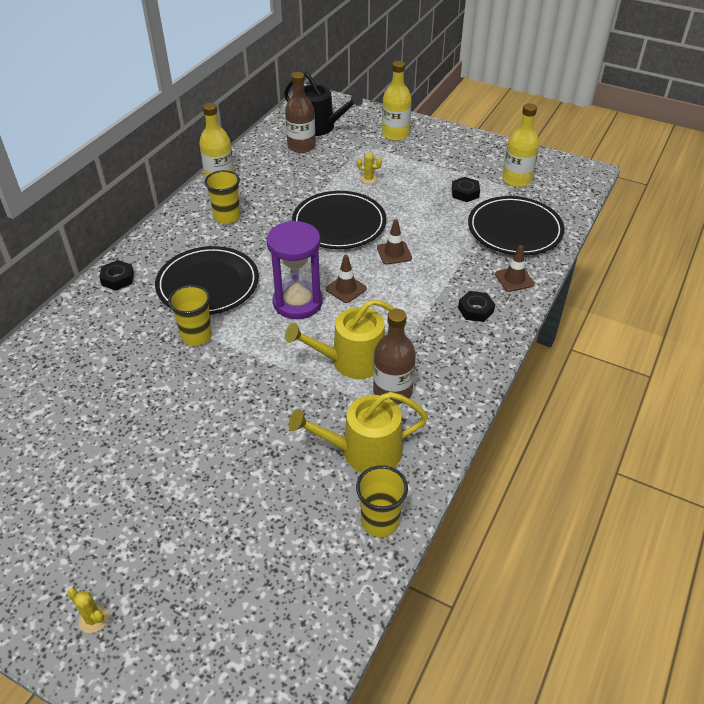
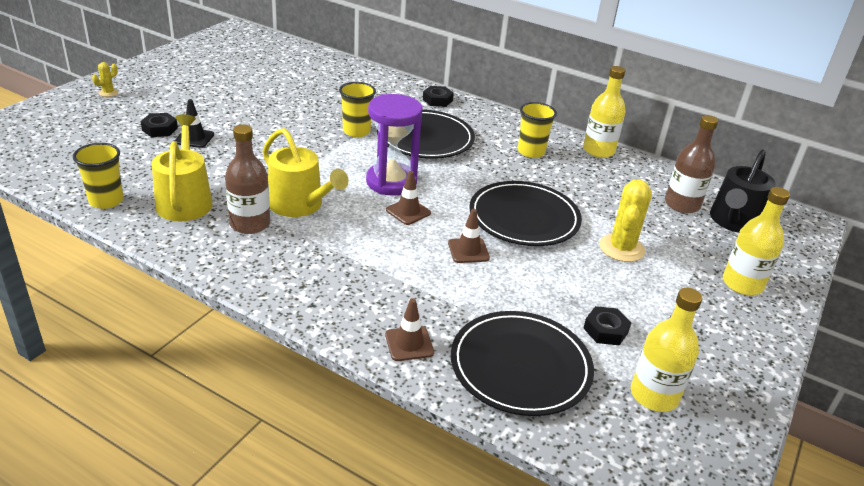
camera: 90 degrees right, 10 degrees down
(226, 476) = (194, 138): none -> black traffic cone
(351, 361) = (300, 205): yellow watering can -> yellow watering can turned 150 degrees clockwise
(368, 179) = (621, 248): yellow cactus -> yellow cactus, size x1.98
(475, 310) = (356, 299): black nut -> black nut (160, 129)

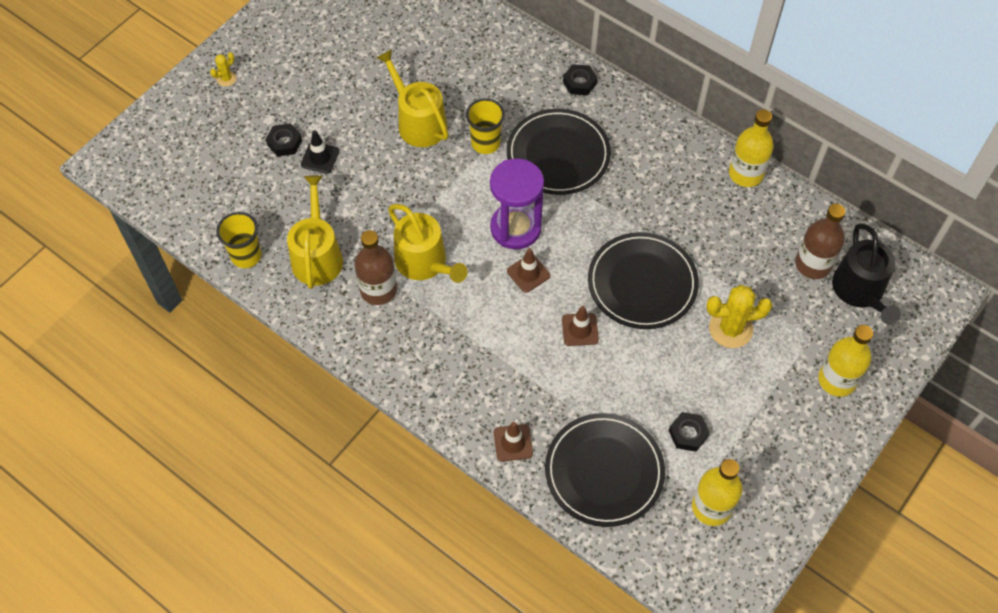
camera: 10 degrees right, 25 degrees up
(292, 119) = (418, 122): none -> yellow watering can
(531, 152) = (669, 177): yellow cup -> none
(621, 248) = (730, 329): yellow cactus -> yellow cactus turned 60 degrees clockwise
(733, 221) = (860, 291): black watering can -> black watering can turned 45 degrees counterclockwise

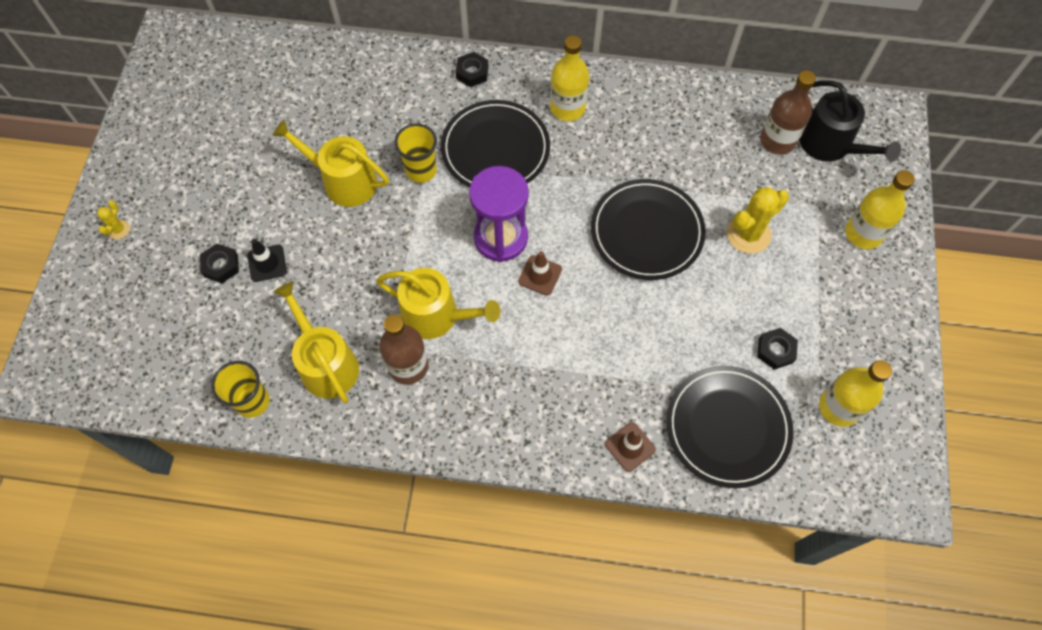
camera: 30 degrees left, 5 degrees up
(580, 329) = (620, 304): brown traffic cone -> none
(746, 174) = (670, 87): yellow bottle -> yellow bottle (567, 108)

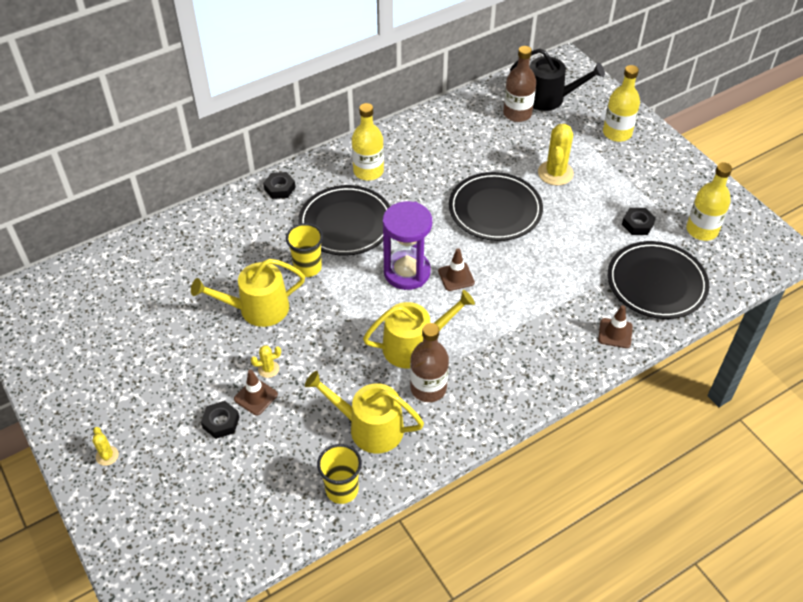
camera: 40 degrees left, 15 degrees down
(267, 263) = (256, 397): black traffic cone -> brown traffic cone
(300, 245) = (268, 369): none -> yellow cactus

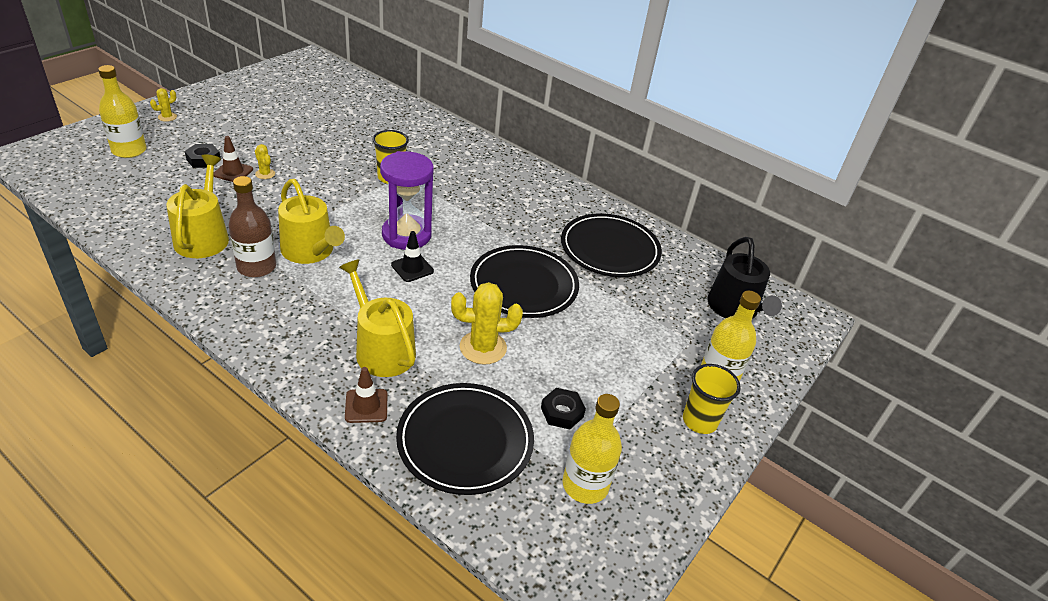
camera: 65 degrees right, 10 degrees down
(257, 309) = (333, 159): yellow watering can -> yellow watering can (381, 349)
(279, 188) = (482, 150): black nut -> none
(342, 489) = (130, 230): yellow cup -> yellow cup (699, 421)
(346, 223) = (456, 191): black plate -> black plate (610, 249)
(368, 171) = (532, 195): yellow bottle -> yellow bottle (129, 150)
(456, 277) = (412, 268): brown traffic cone -> black traffic cone
(517, 113) = (688, 285): brown bottle -> none
(555, 173) = (609, 327): yellow cactus -> yellow cactus (483, 347)

